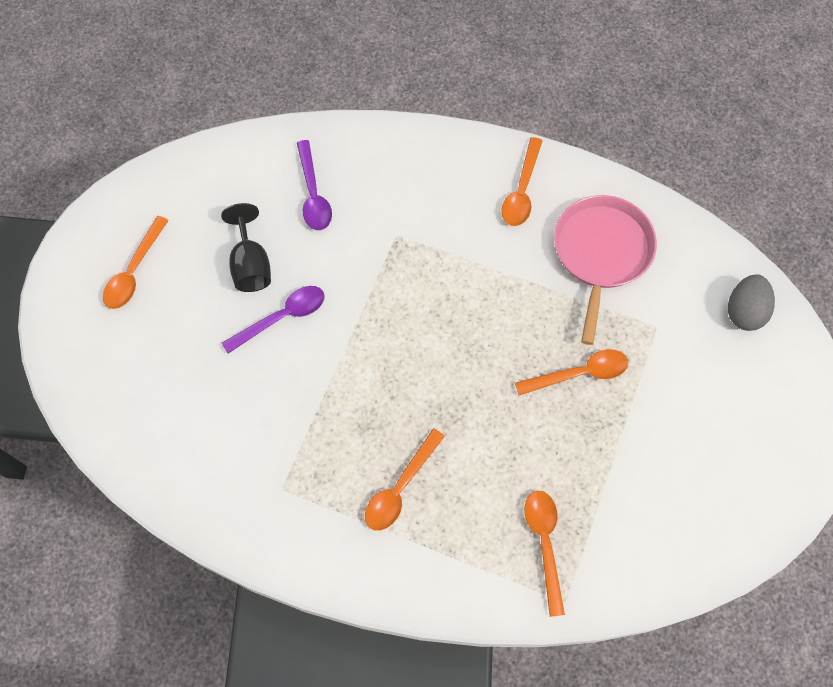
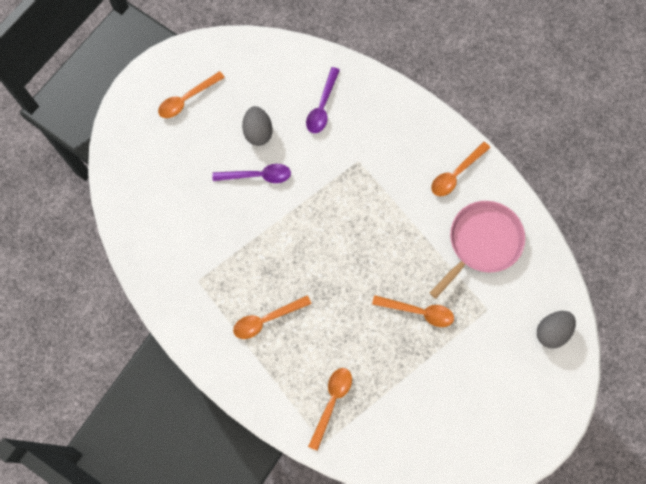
camera: 30 degrees right, 5 degrees up
(251, 265) = (258, 132): black goblet -> grey egg

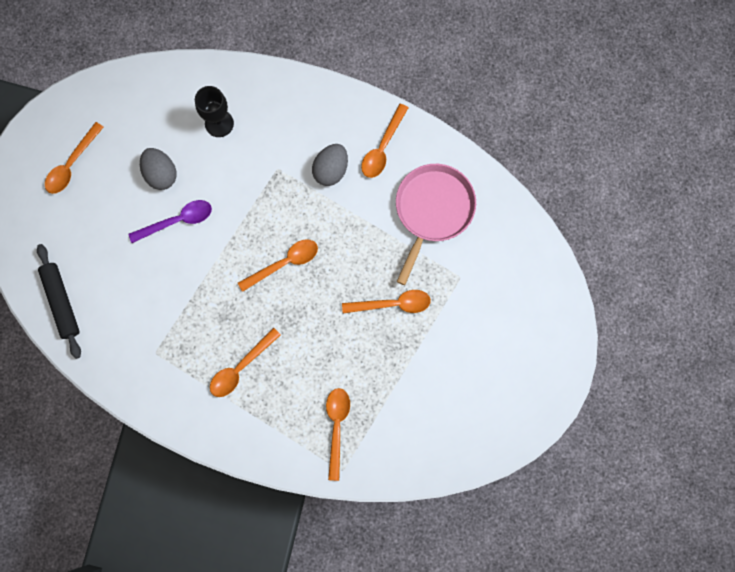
camera: 20 degrees left, 5 degrees up
(136, 210) = (61, 302): none -> black rolling pin
(322, 107) = (219, 123): purple spoon -> black goblet
(336, 243) = (284, 263): none -> orange spoon
(551, 332) = (531, 277): grey egg -> grey egg (331, 170)

